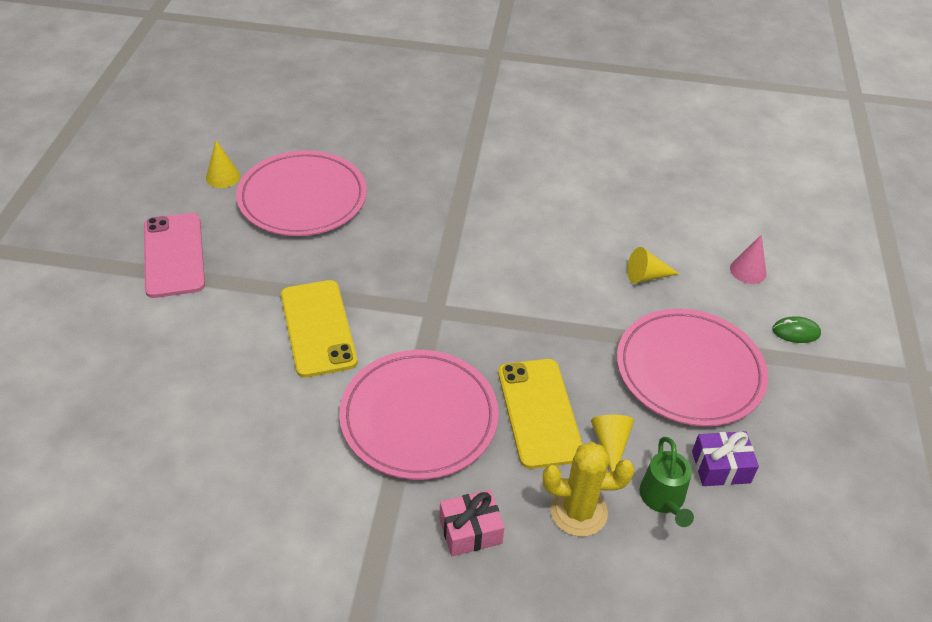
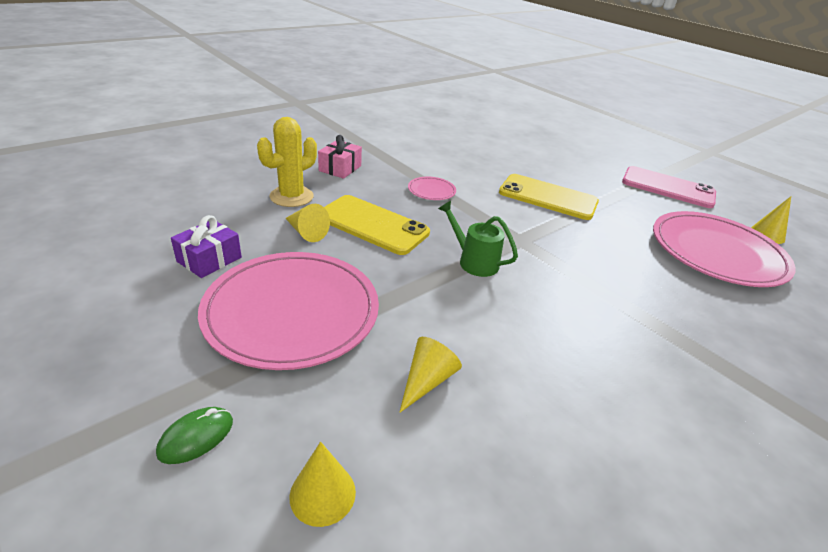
camera: 130 degrees right, 10 degrees down
(419, 417) = (431, 191): pink plate -> pink plate, size x0.41
(663, 500) = (241, 224): green watering can -> green watering can (473, 261)
(748, 270) = (322, 494): pink cone -> yellow cone

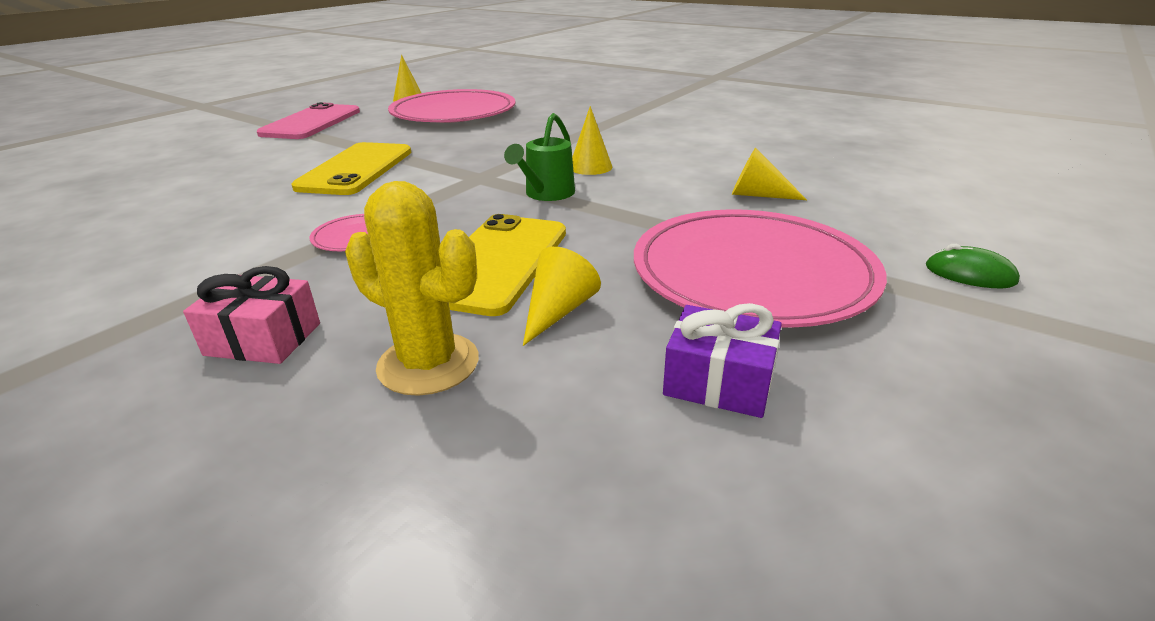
camera: 100 degrees left, 5 degrees down
(322, 494) = (916, 213): yellow cone -> yellow cone (590, 167)

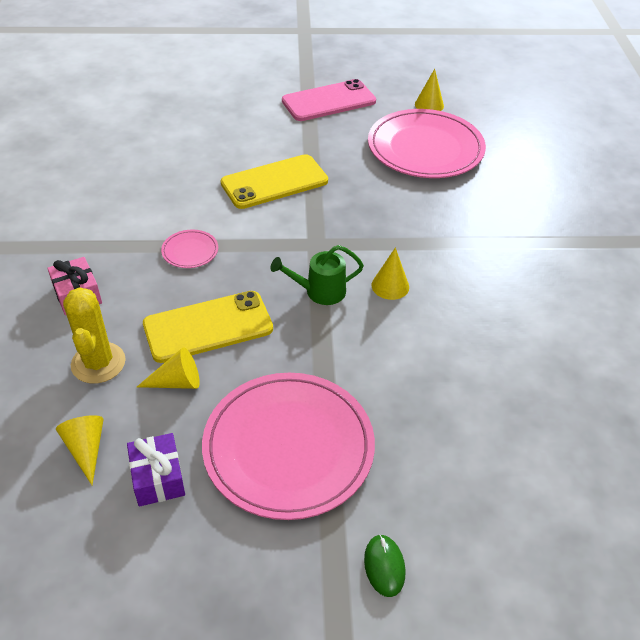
camera: 50 degrees right, 15 degrees up
(758, 195) = (425, 402): yellow cone -> yellow cone (86, 449)

